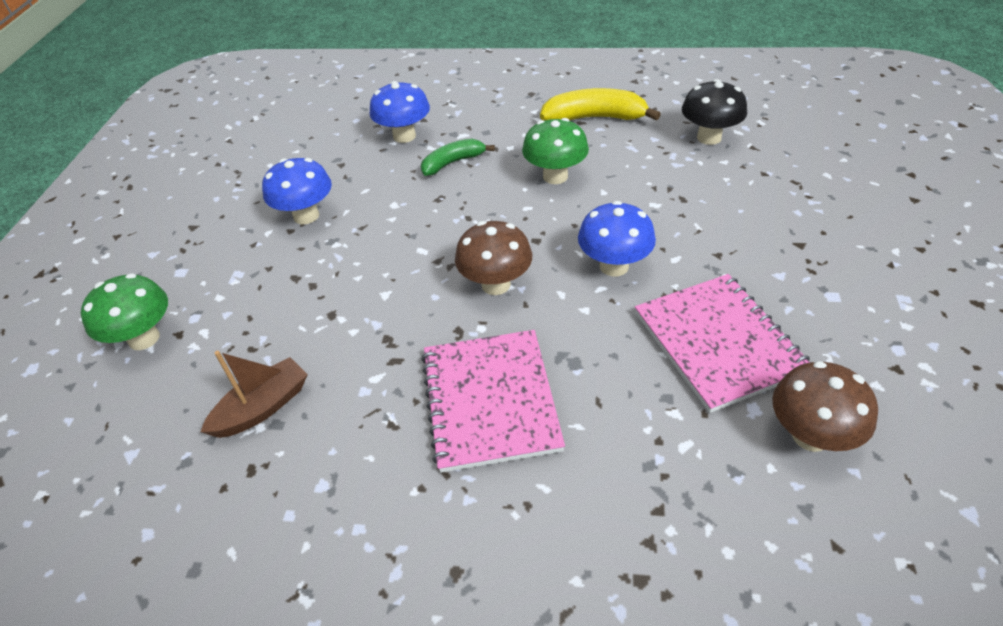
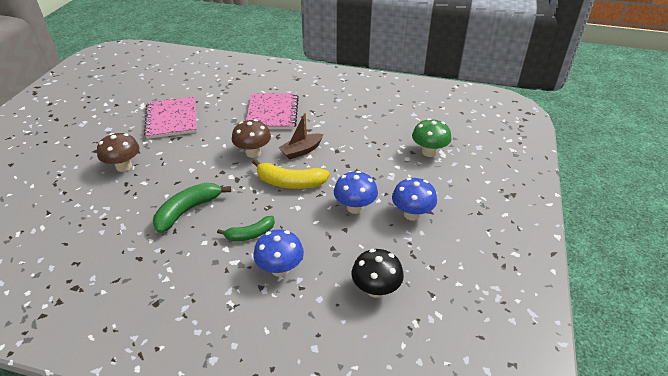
camera: 175 degrees left, 5 degrees down
(263, 407) = (364, 121): brown boat -> brown boat (301, 151)
(555, 176) = (188, 211): green mushroom -> green banana
(594, 118) = (126, 260): yellow banana -> yellow banana (290, 182)
(614, 266) = (191, 153): blue mushroom -> blue mushroom (412, 214)
(709, 137) = (66, 225): black mushroom -> black mushroom (376, 289)
(810, 435) = (167, 92): brown mushroom -> brown mushroom (124, 166)

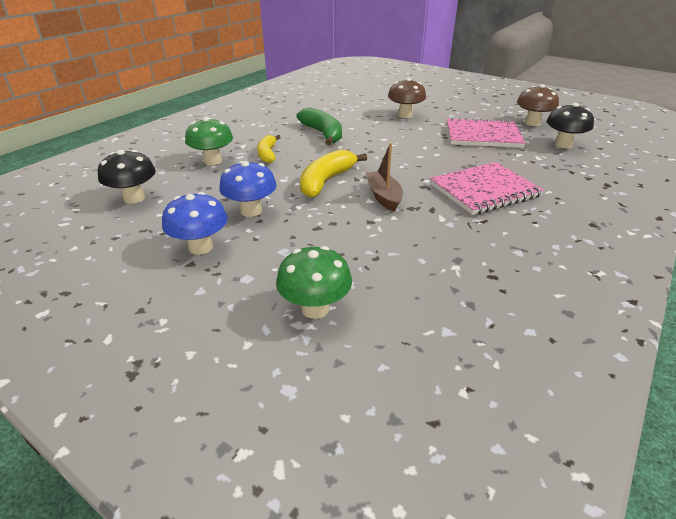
camera: 110 degrees right, 5 degrees down
(183, 85) = (563, 144): none -> black mushroom
(250, 234) = (268, 154): green banana -> yellow banana
(253, 153) = (396, 168): brown mushroom -> brown mushroom (532, 123)
(272, 113) = (484, 190): pink notebook -> pink notebook turned 45 degrees counterclockwise
(280, 269) = (213, 161): blue mushroom -> green mushroom

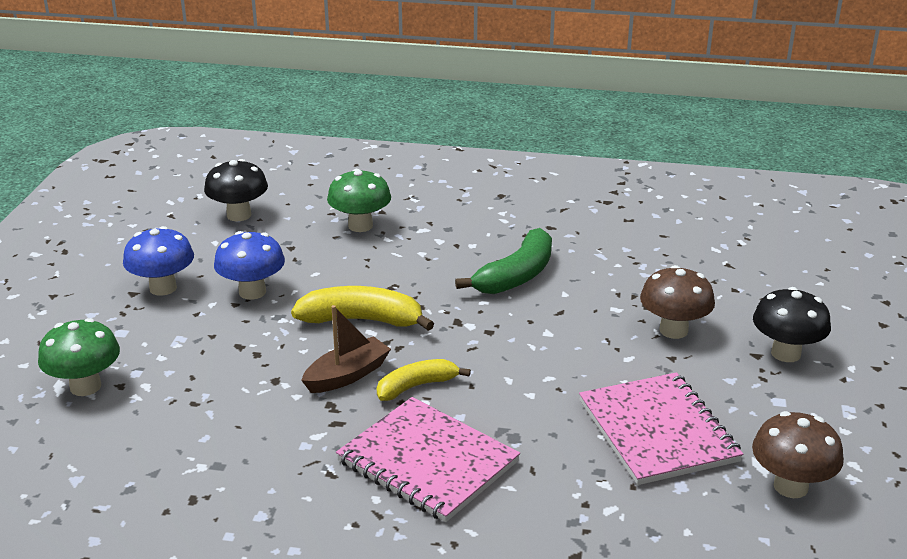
camera: 65 degrees right, 5 degrees down
(268, 154) = (410, 255): yellow banana -> yellow banana (416, 386)
(563, 144) = (704, 537): black mushroom -> black mushroom (786, 353)

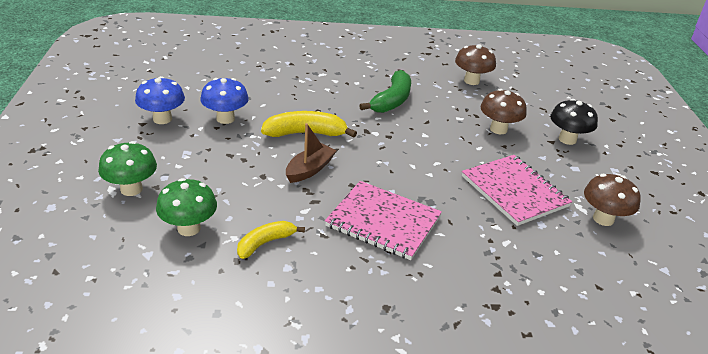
camera: 15 degrees left, 5 degrees up
(239, 215) = (197, 69): black mushroom -> none
(360, 226) = (281, 73): green mushroom -> green mushroom (189, 228)
(416, 386) = (357, 174): yellow banana -> yellow banana (265, 243)
(661, 249) = (471, 81): none -> brown mushroom

